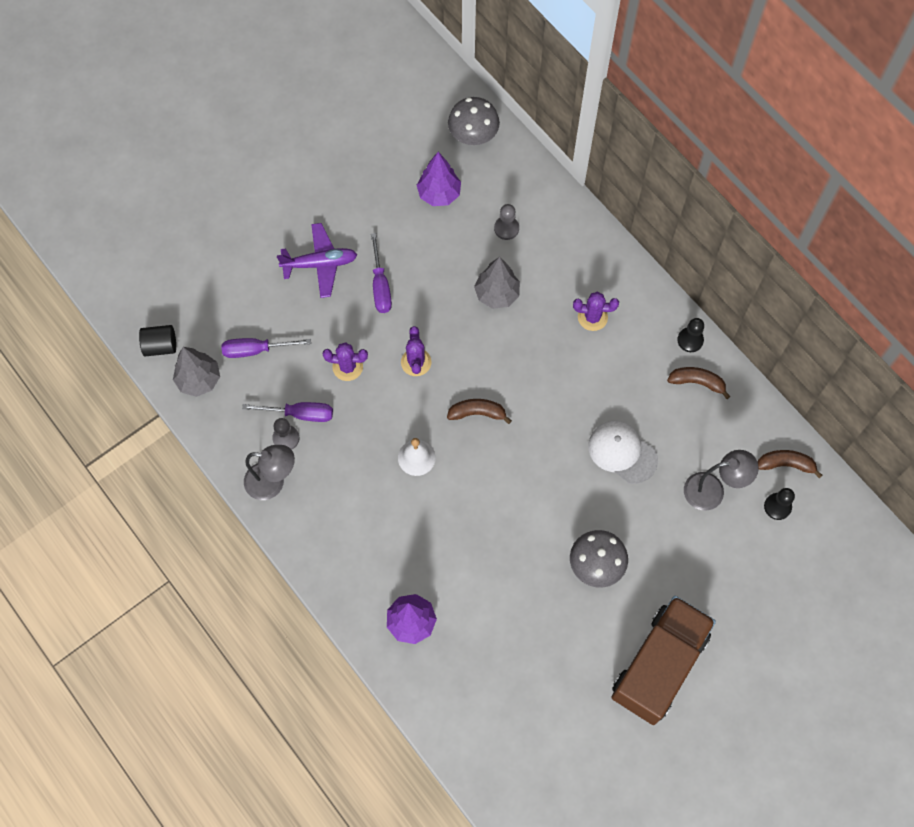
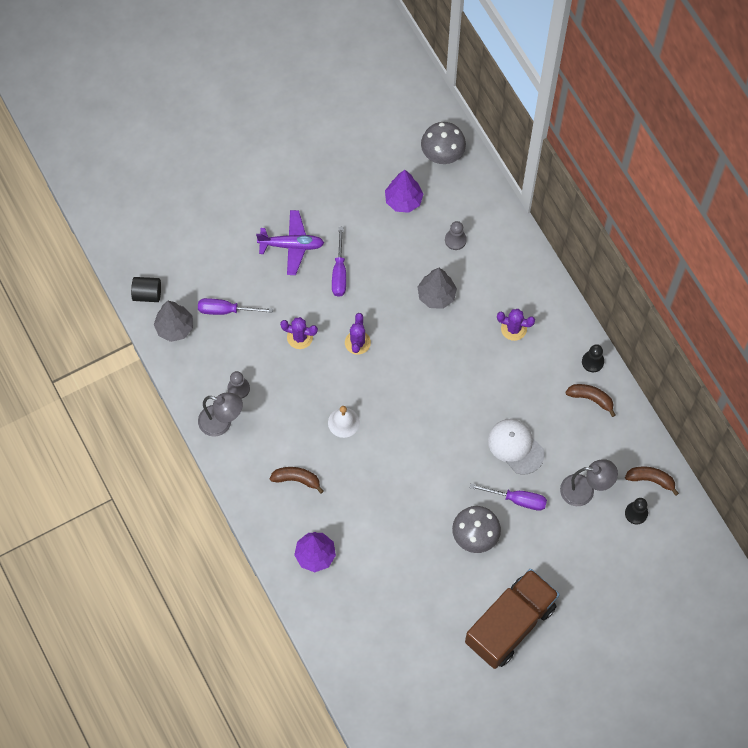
camera: 10 degrees right, 0 degrees up
(300, 414) = (253, 370): purple screwdriver -> purple screwdriver (517, 499)
(477, 413) = (401, 393): brown banana -> brown banana (297, 479)

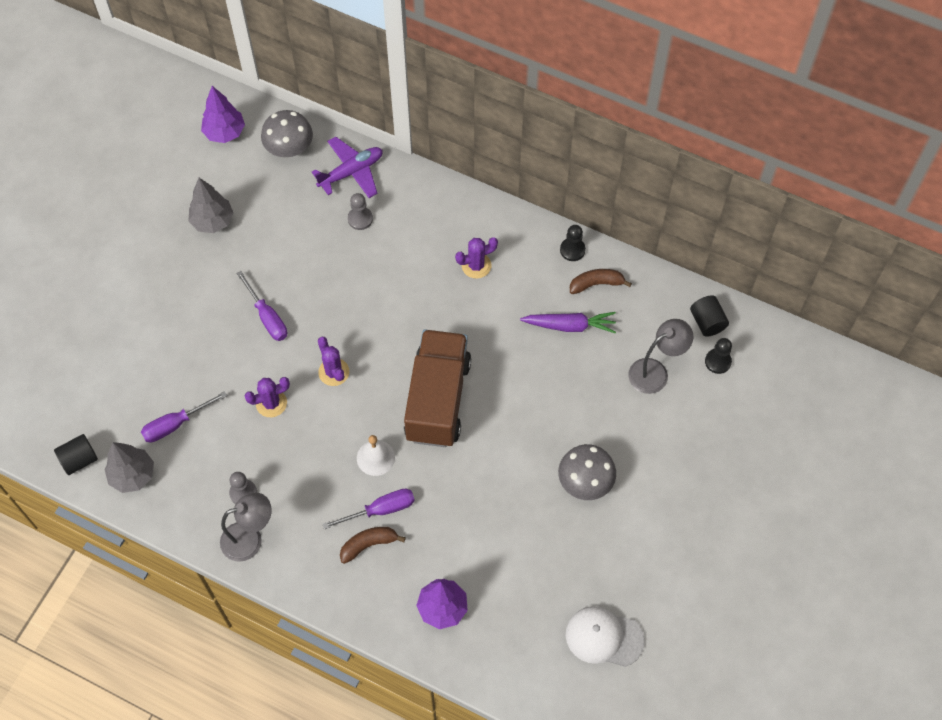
camera: 35 degrees left, 5 degrees down
(291, 245) = (200, 320): purple plane -> purple plane (351, 172)
(403, 200) = (283, 213): purple tree -> purple tree (225, 133)
(436, 295) = (379, 280): grey tree -> grey tree (212, 221)
(510, 624) = (683, 545): brown truck -> brown truck (437, 399)
(515, 446) = (560, 372): white cap -> white cap (604, 637)
(517, 499) = (599, 421): purple screwdriver -> purple screwdriver (380, 510)
(548, 417) = (569, 326): none -> purple carrot
(651, 479) = (707, 322): brown banana -> black cylinder

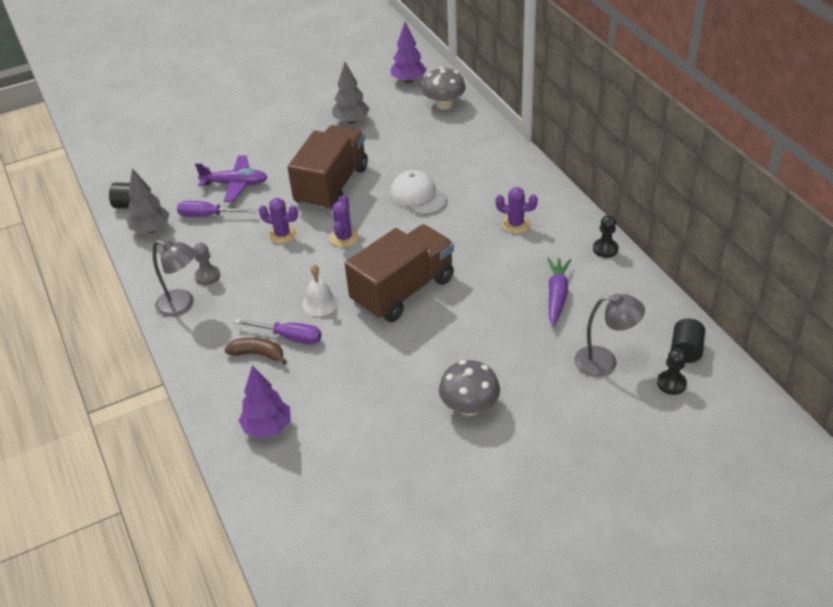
camera: 40 degrees right, 20 degrees down
(267, 317) = (332, 186): purple screwdriver -> brown truck
(351, 172) = (474, 134): purple plane -> purple plane (235, 184)
(360, 219) = (454, 161): grey pawn -> none
(569, 326) = (557, 295): purple carrot -> purple carrot turned 120 degrees counterclockwise
(596, 284) = (606, 279): brown banana -> none
(604, 637) = (376, 530): white cap -> white cap (418, 196)

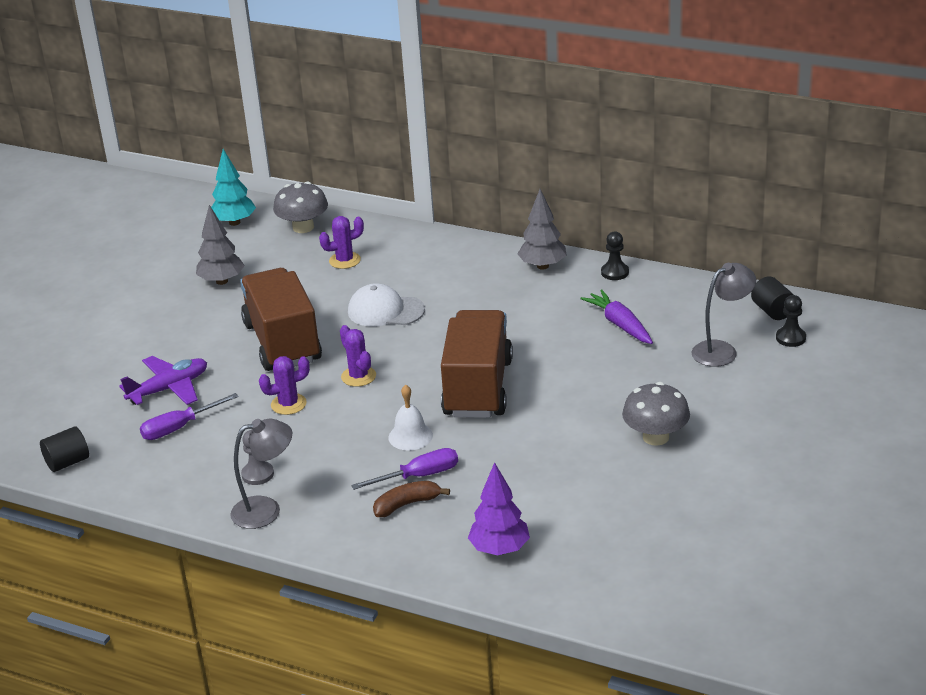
camera: 40 degrees left, 10 degrees down
(151, 229) = (129, 470): grey tree -> grey tree (542, 266)
(408, 80) = (234, 222): purple tree -> turquoise tree
(515, 224) = (511, 290): purple cactus -> purple cactus (344, 260)

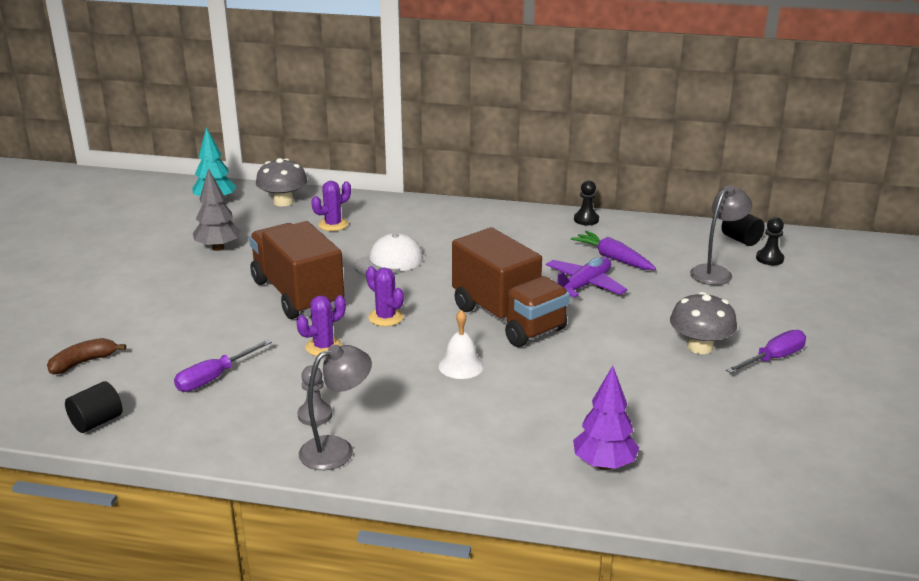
camera: 15 degrees left, 5 degrees down
(169, 389) = (192, 343): purple plane -> purple plane (584, 286)
(385, 311) = (389, 261): white cap -> white cap turned 135 degrees clockwise
(407, 504) = (486, 429): brown banana -> brown banana (83, 362)
(419, 476) = (486, 401): purple screwdriver -> purple screwdriver (773, 358)
(478, 388) = (508, 318): brown truck -> brown truck turned 150 degrees clockwise
(542, 266) = (519, 218): grey tree -> none

